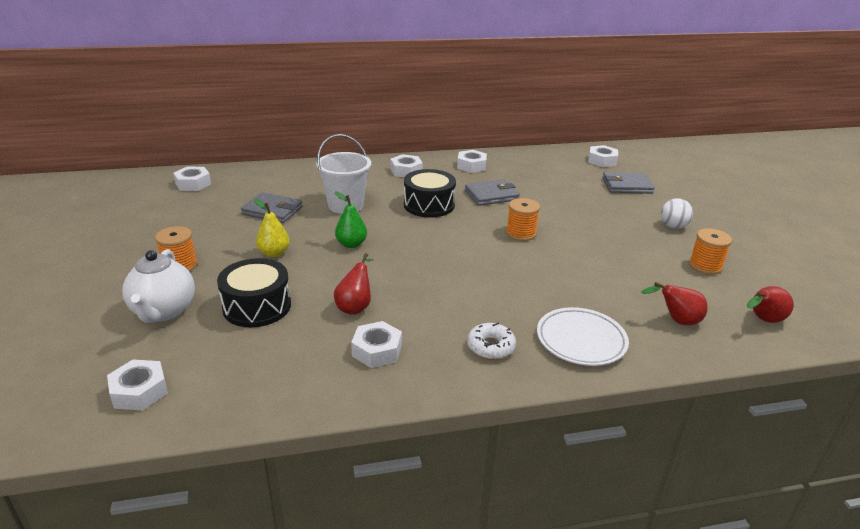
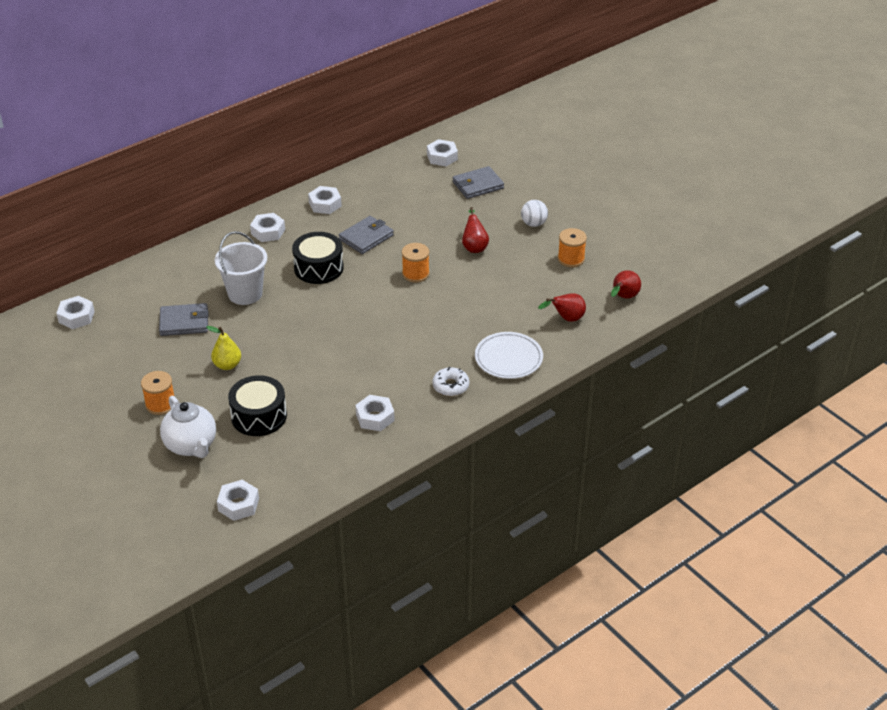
camera: 25 degrees left, 10 degrees up
(351, 244) = (284, 334): green pear -> none
(355, 306) = (333, 389): red pear -> red pear (474, 247)

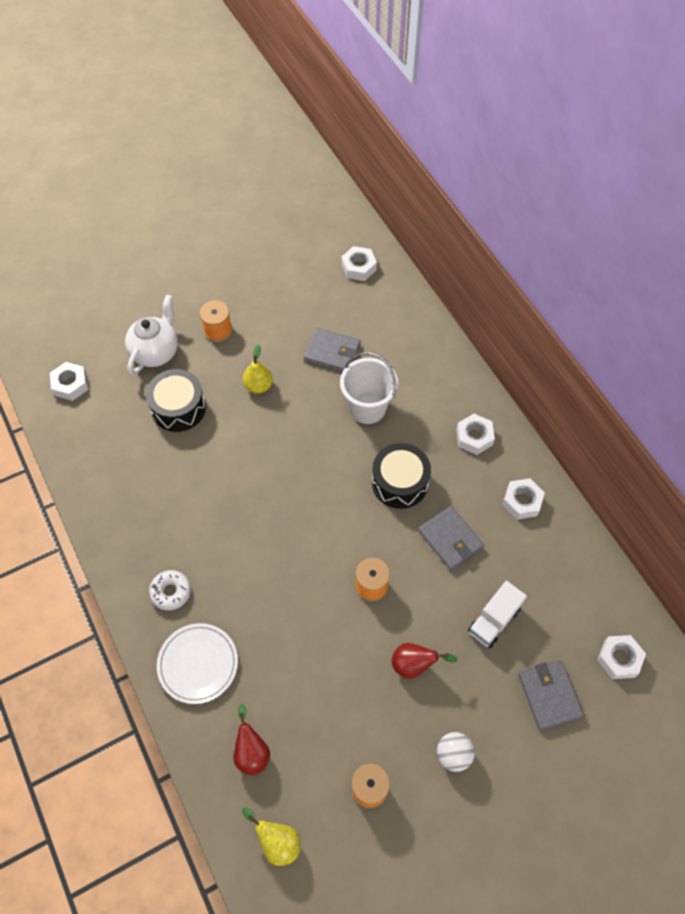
camera: 100 degrees right, 20 degrees up
(184, 322) = (332, 352): grey wallet -> grey wallet turned 75 degrees counterclockwise
(191, 446) = (156, 352): white teapot -> white teapot turned 135 degrees clockwise
(375, 417) = (146, 510): white nut -> none
(428, 212) = (494, 620): none -> white truck
(623, 297) = (277, 841): red pear -> yellow pear

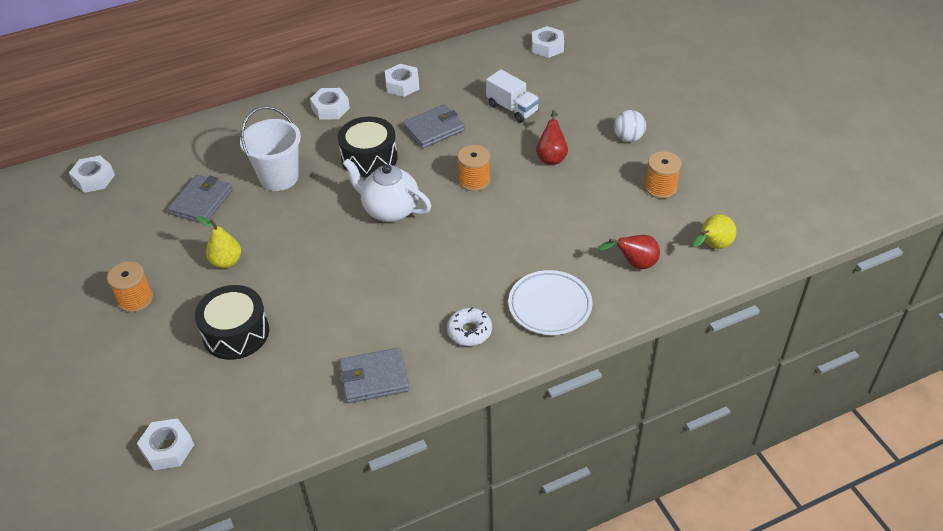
camera: 85 degrees left, 15 degrees down
(156, 352) = (147, 359): white teapot -> white teapot (390, 210)
(549, 695) = (577, 84): grey wallet -> grey wallet (374, 378)

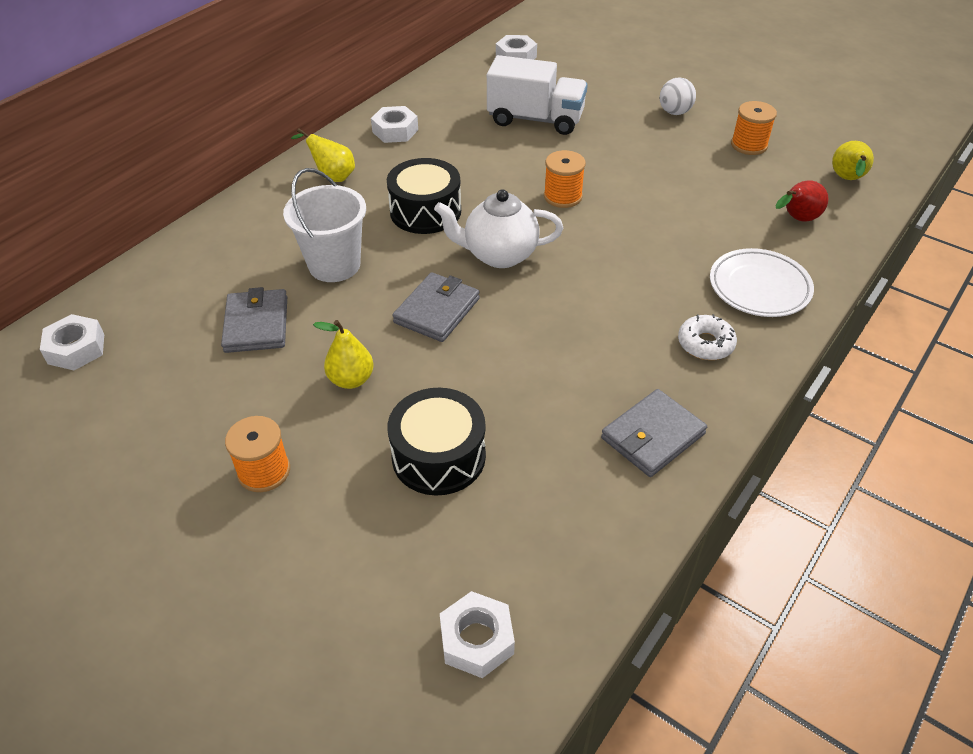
camera: 30 degrees left, 0 degrees up
(330, 108) = (332, 176): white nut -> yellow pear
(433, 129) = (471, 162): grey wallet -> grey wallet (437, 310)
(512, 108) = (535, 119): white truck -> white truck, size x1.51
(551, 157) = (619, 150): red pear -> none

